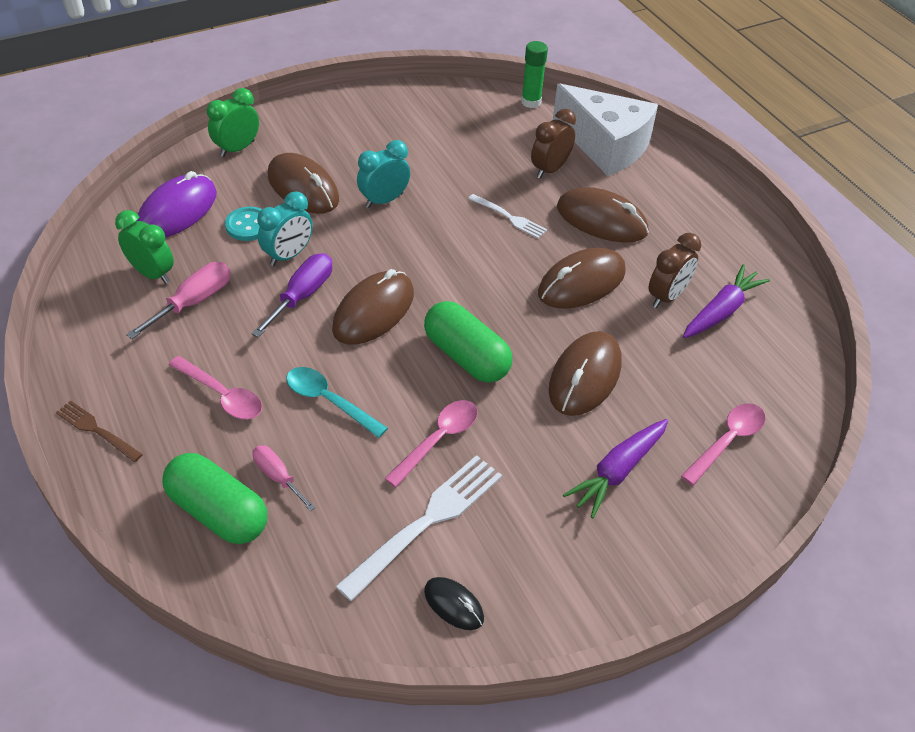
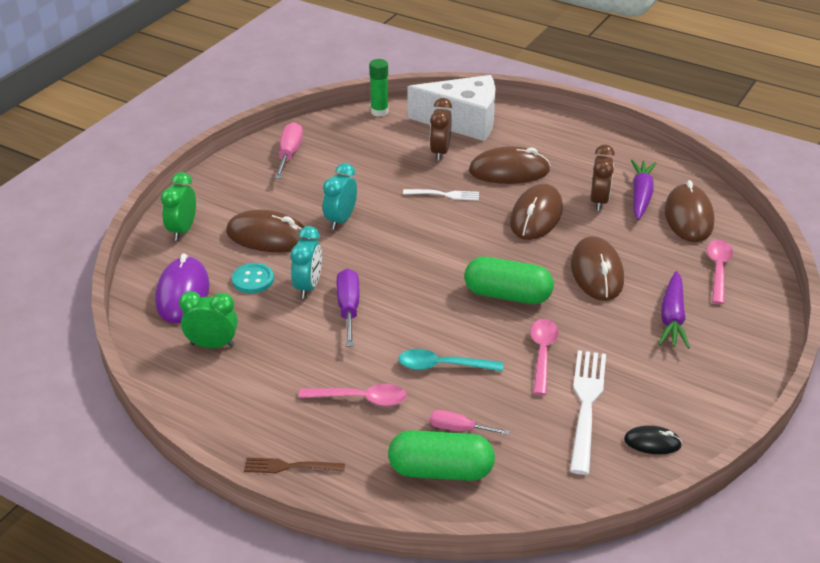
camera: 30 degrees left, 10 degrees down
(194, 302) = (269, 349): pink screwdriver -> pink screwdriver (289, 154)
(373, 311) = (412, 296): brown mouse -> brown mouse (688, 217)

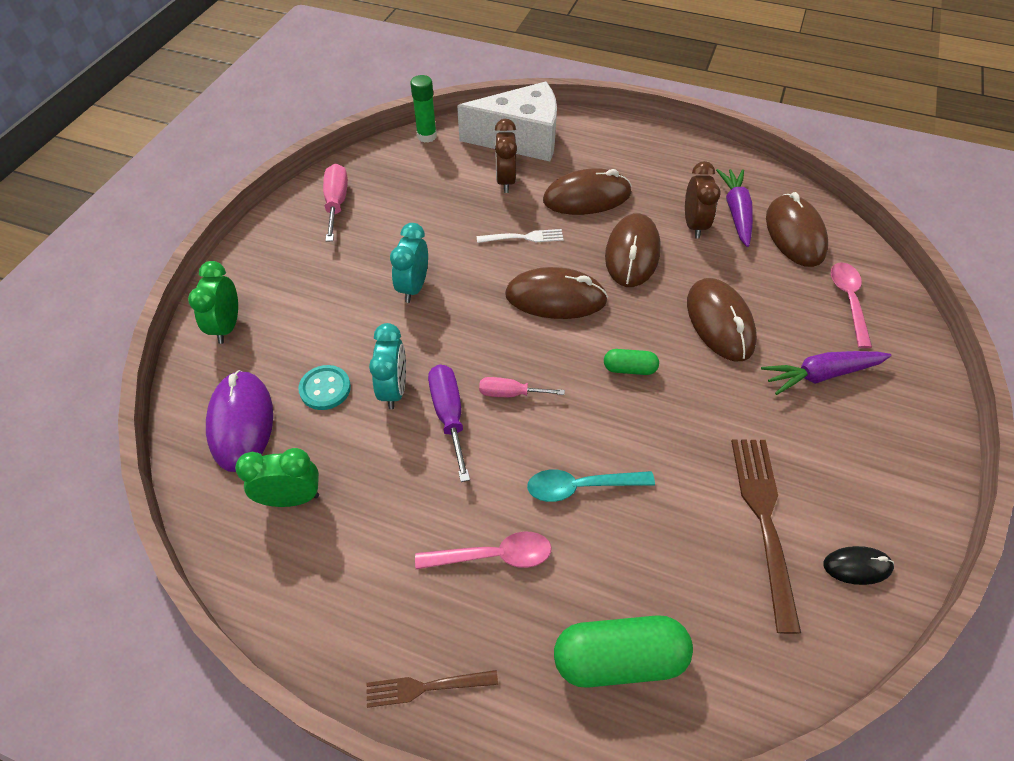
camera: 10 degrees left, 15 degrees up
(268, 236) = (332, 322): brown mouse -> brown mouse (555, 298)
(458, 429) = (624, 584): pink screwdriver -> pink screwdriver (510, 393)
(507, 295) = (629, 369): green capsule -> green capsule, size x0.52
(542, 354) = (692, 450): pink spoon -> none
(586, 405) = (764, 521): white fork -> brown fork
(672, 318) = (821, 375): purple carrot -> purple carrot turned 75 degrees clockwise

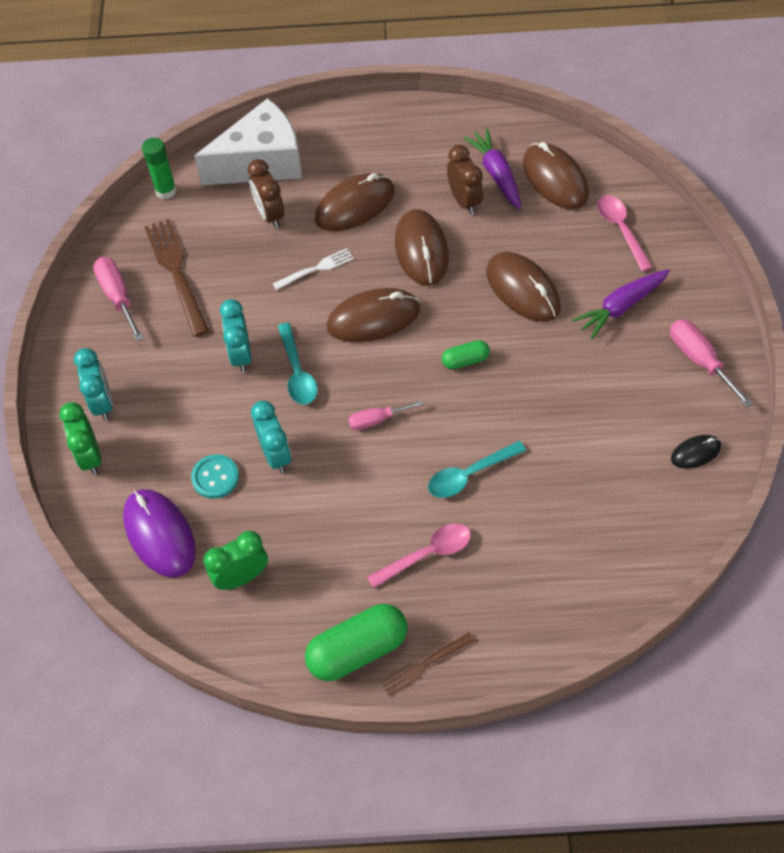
camera: 20 degrees left, 5 degrees up
(268, 284) = (103, 403): none -> turquoise clock
(449, 415) = (335, 459): purple screwdriver -> none
(457, 321) = (297, 372): none -> turquoise spoon
(619, 659) = (552, 588): green capsule -> green capsule (357, 650)
(764, 521) = (618, 445): brown fork -> brown fork (176, 273)
(896, 462) = (699, 360): none -> pink screwdriver

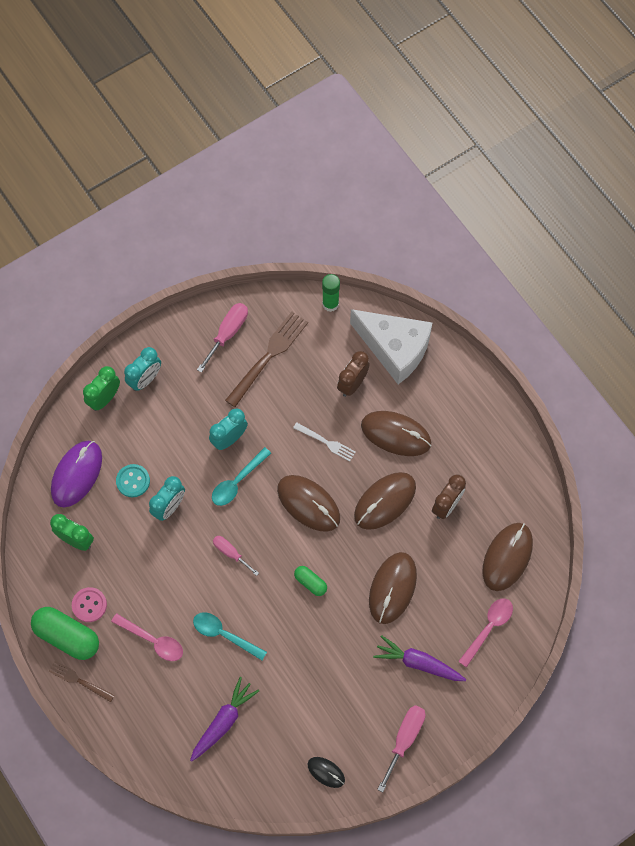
camera: 55 degrees right, 10 degrees up
(335, 603) = (89, 605): none -> pink button
(496, 174) = (485, 513): purple carrot -> purple carrot (223, 721)

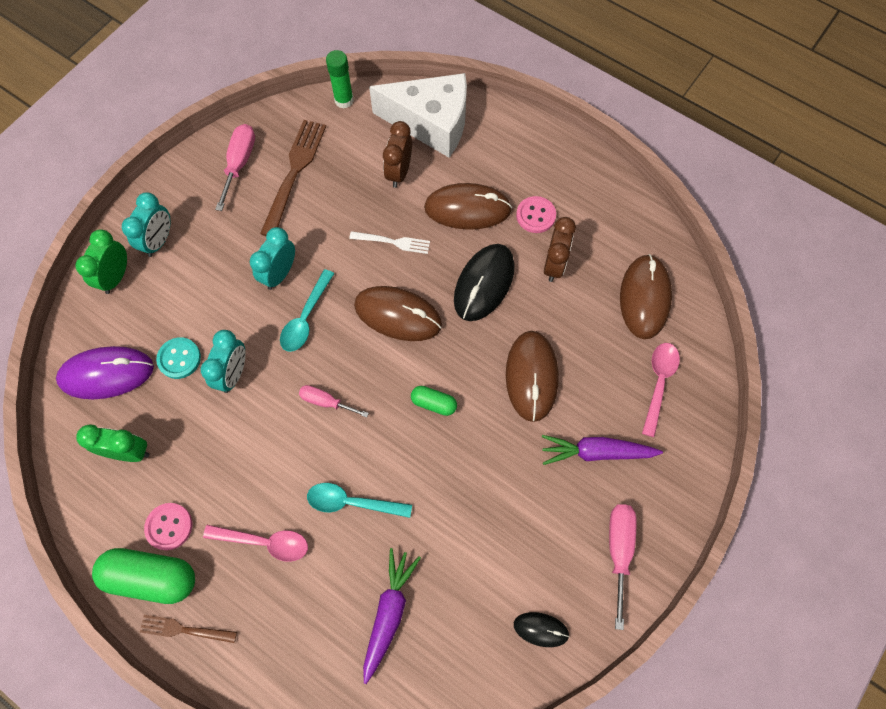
camera: 20 degrees left, 0 degrees up
(76, 474) = (107, 374): purple mouse -> purple mouse turned 75 degrees clockwise
(385, 501) = (484, 283): brown mouse -> black mouse
(448, 458) = (535, 215): none -> pink button

